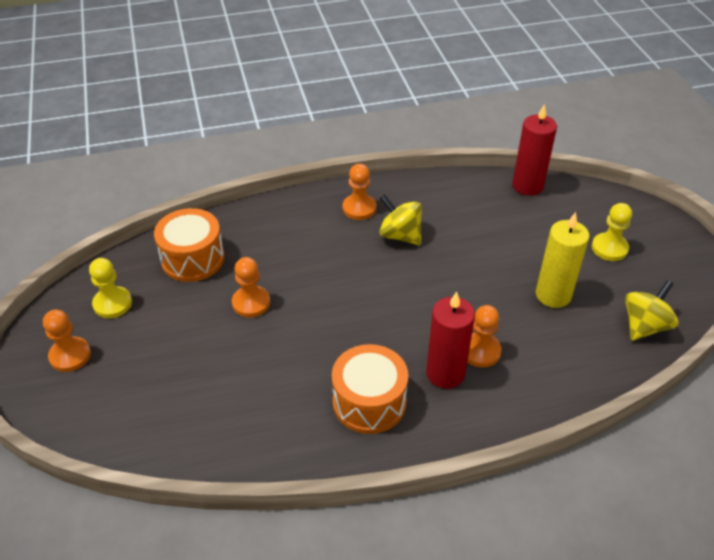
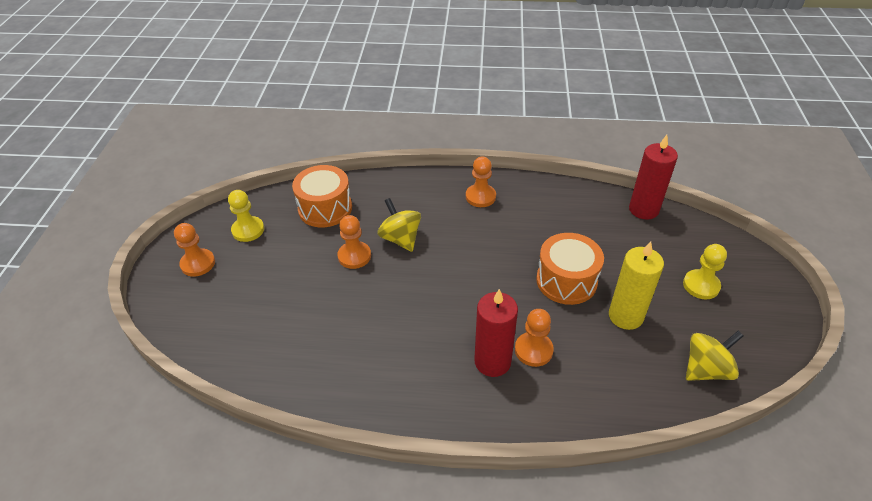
camera: 20 degrees right, 0 degrees up
(369, 402) = (414, 368): orange drum -> orange drum (566, 281)
(400, 235) = (506, 228): yellow spinning top -> yellow spinning top (400, 239)

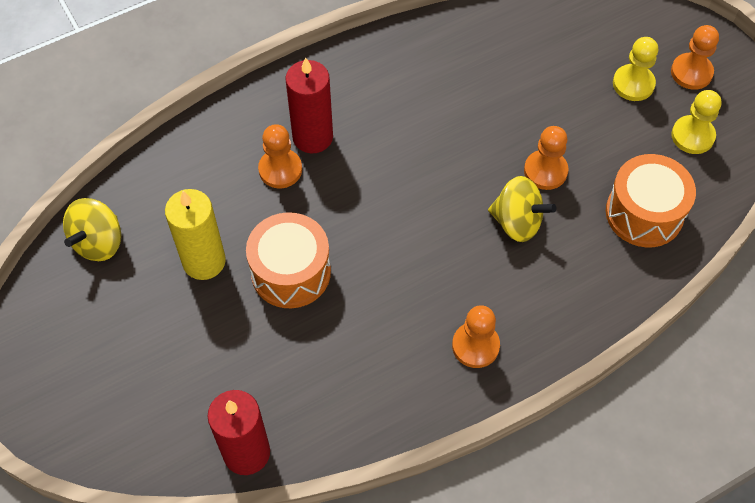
camera: 145 degrees right, 15 degrees up
(701, 285) = (131, 354): yellow pawn -> yellow pawn (633, 84)

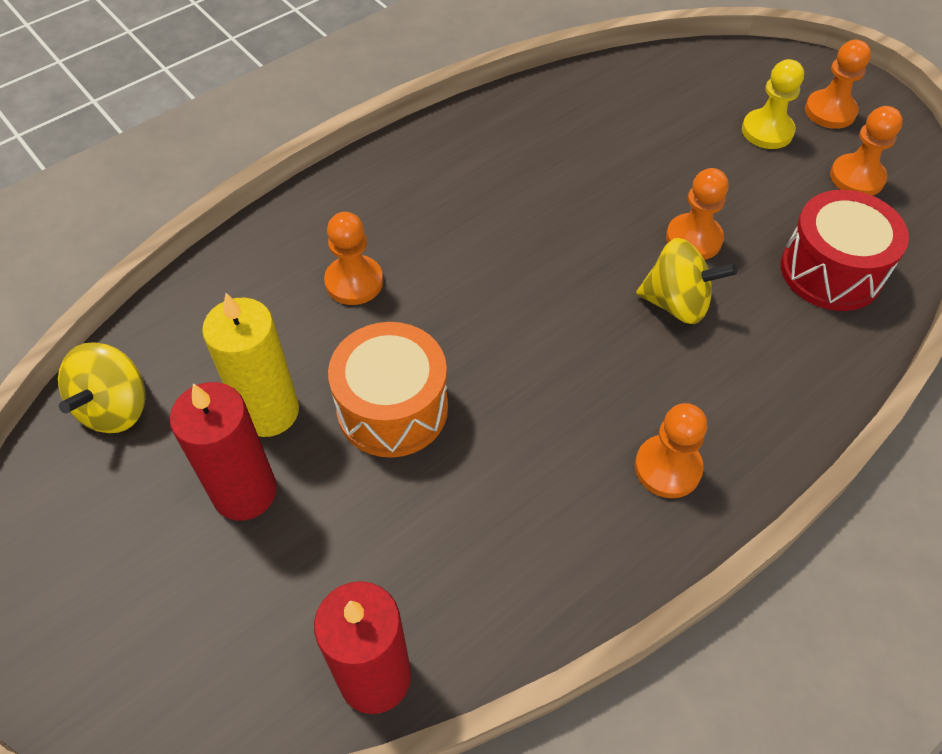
camera: 10 degrees left, 5 degrees down
(312, 137) = (389, 238): red candle -> red candle (245, 492)
(644, 213) = (831, 271): orange drum -> red drum
(692, 136) = (857, 177): yellow pawn -> orange pawn

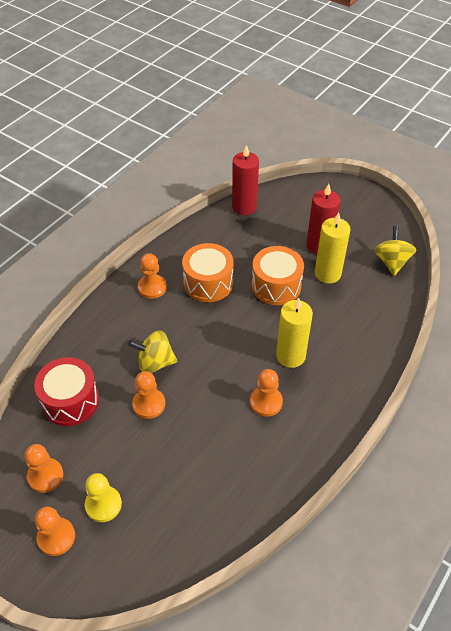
camera: 165 degrees right, 5 degrees down
(354, 282) = (322, 338): orange pawn -> orange pawn (266, 402)
(427, 263) = (290, 356): none -> yellow candle
(538, 450) = (208, 283): none -> orange drum

